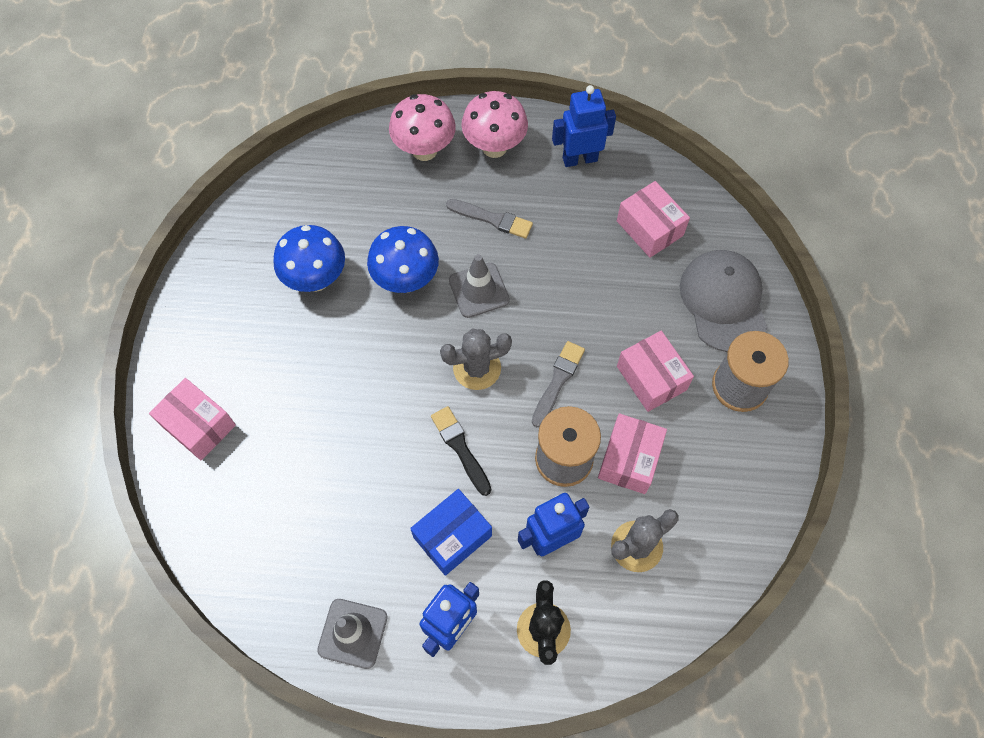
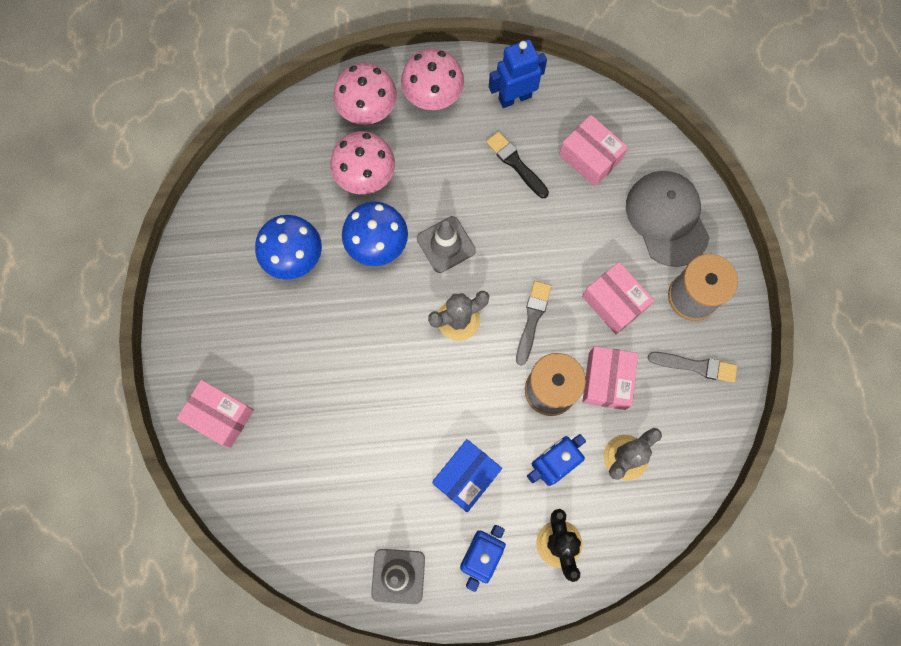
camera: 10 degrees left, 10 degrees up
(408, 212) = (366, 178): none -> pink mushroom
(460, 448) = (458, 396): black brush -> black brush (516, 163)
(492, 219) = (445, 172): grey brush -> grey brush (696, 366)

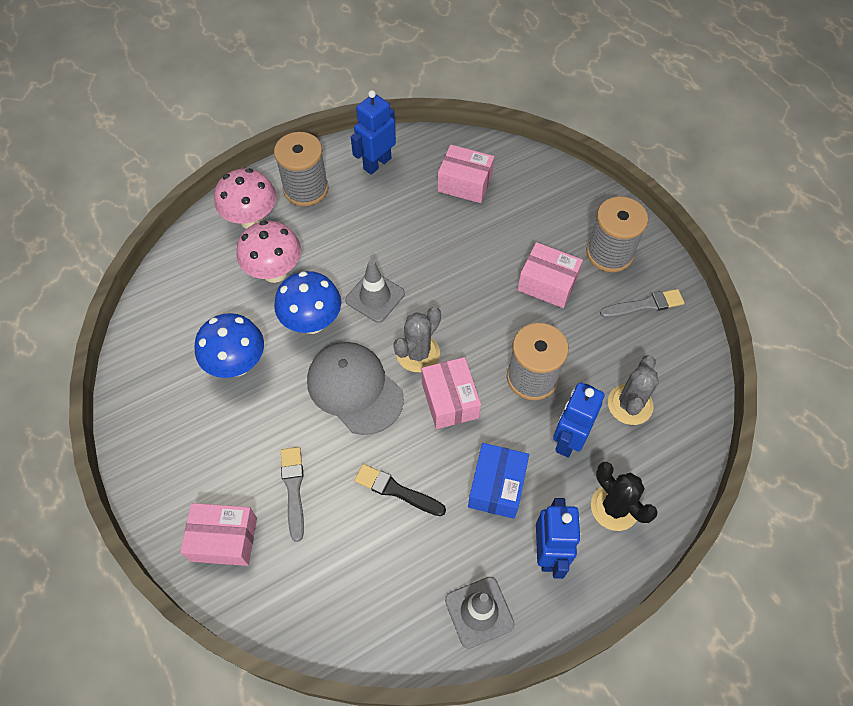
camera: 25 degrees left, 15 degrees down
(433, 98) = (306, 189): pink mushroom -> grey spool
(516, 163) = (404, 211): black brush -> black brush (396, 490)
(532, 319) = (484, 326): grey brush -> grey brush (293, 489)
(606, 381) = (577, 348): pink box -> pink box (449, 400)
(667, 218) = (554, 204): grey cap -> grey cap (355, 389)

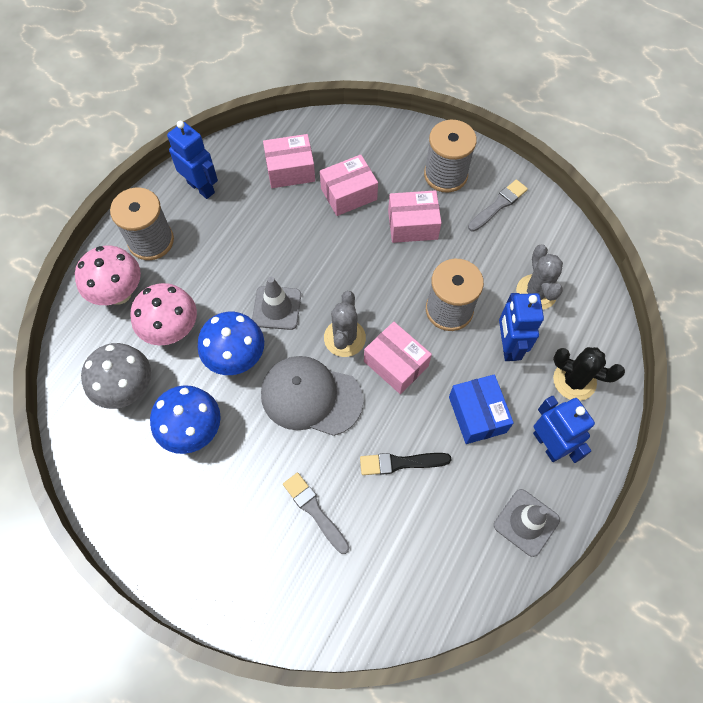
camera: 30 degrees left, 5 degrees up
(208, 302) = (128, 389): none -> grey mushroom
(224, 539) = (283, 588): pink box -> pink box (348, 194)
(377, 163) = (201, 187): blue robot -> blue robot turned 120 degrees clockwise

